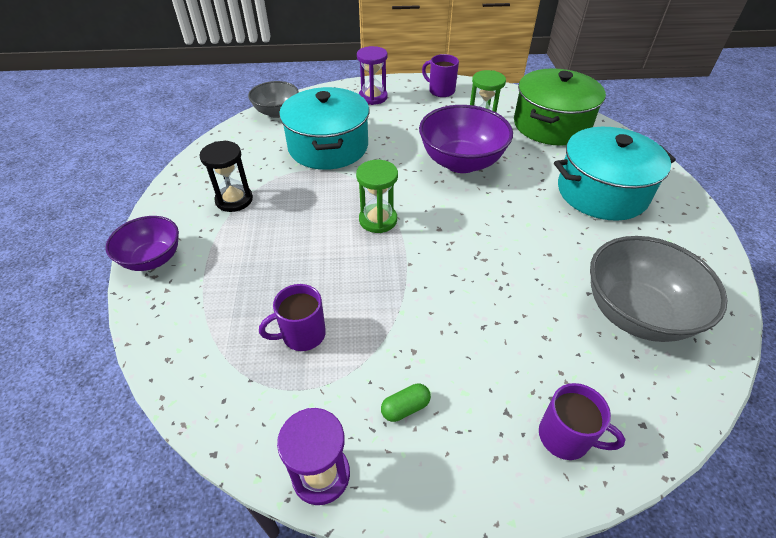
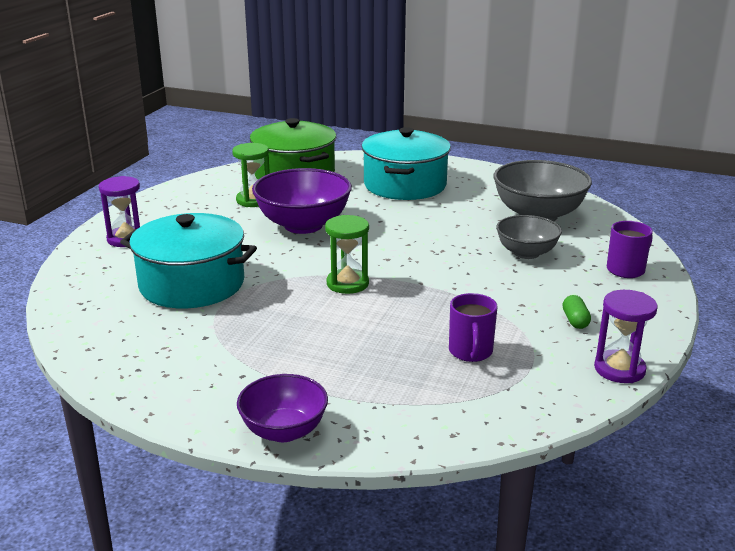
camera: 65 degrees left, 20 degrees down
(234, 200) = (227, 360): black hourglass -> none
(277, 112) = (71, 302): grey bowl -> grey bowl (526, 253)
(441, 91) = (168, 203): purple mug -> none

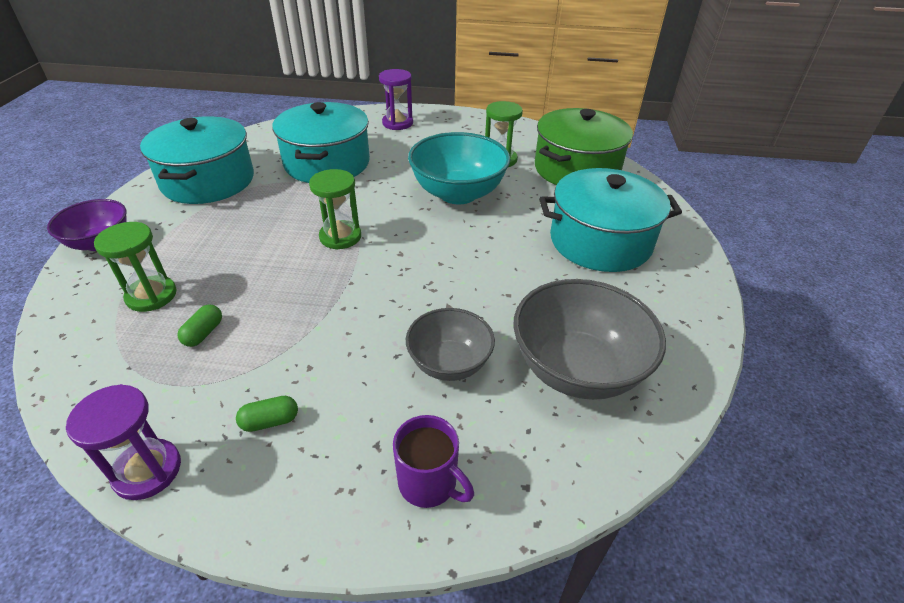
camera: 75 degrees right, 15 degrees up
(178, 361) = (208, 181): none -> turquoise pot
(303, 225) = (458, 193): purple bowl -> turquoise bowl
(405, 384) = (151, 296): none -> green hourglass
(470, 352) = (204, 333): purple mug -> green capsule

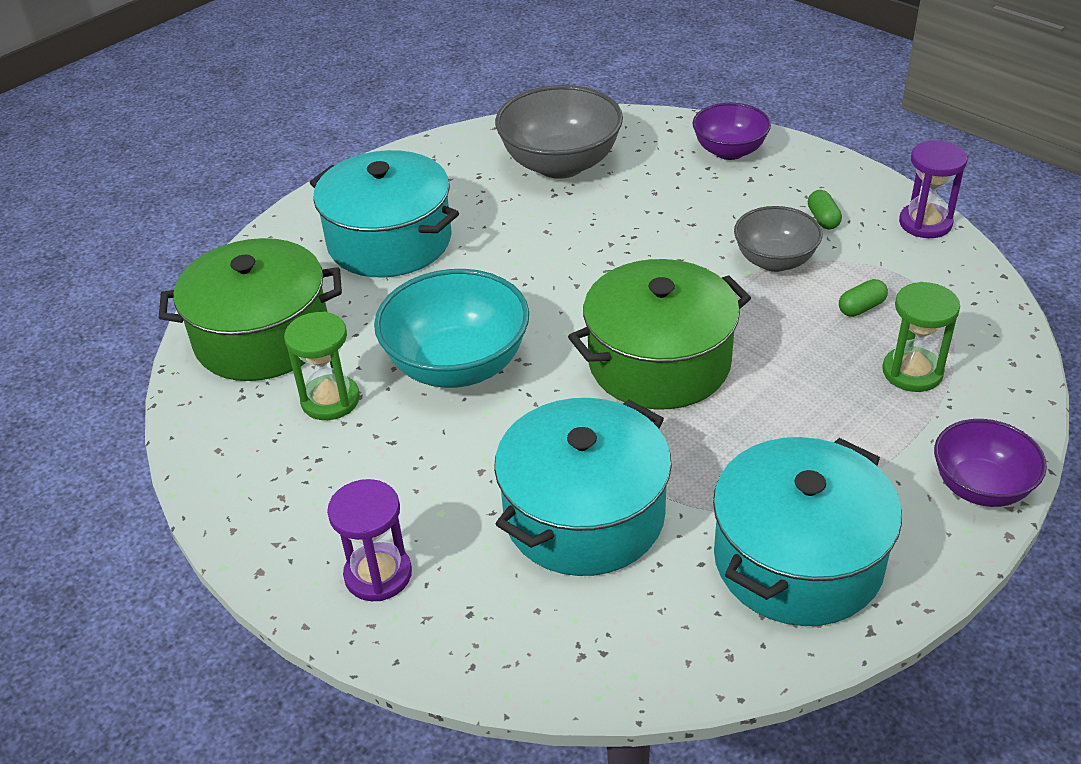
camera: 140 degrees left, 0 degrees up
(270, 421) = (823, 219): green capsule -> green capsule turned 60 degrees clockwise
(340, 237) = (659, 362): green hourglass -> green pot
(429, 483) = (729, 151): purple mug -> purple bowl
(449, 363) = (654, 203): grey bowl -> grey bowl (774, 261)

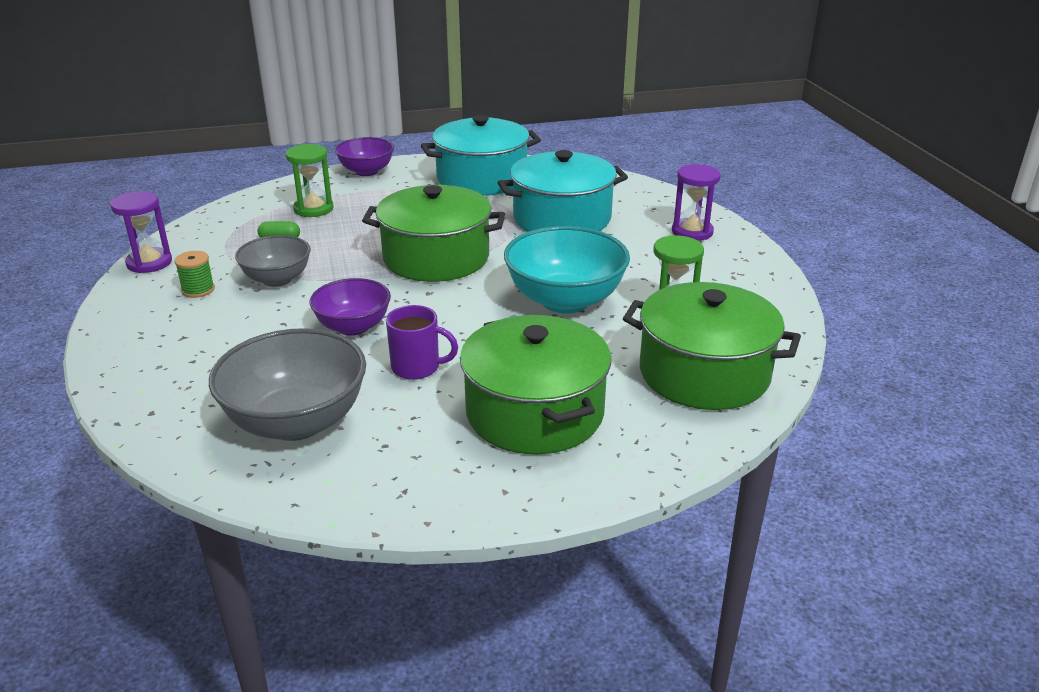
camera: 150 degrees left, 10 degrees down
(389, 241) = (534, 413): turquoise pot -> green pot
(523, 236) = (417, 367): none -> purple mug
(729, 151) = (150, 367): purple bowl -> purple bowl (353, 327)
(823, 219) = (198, 290): green capsule -> green spool

